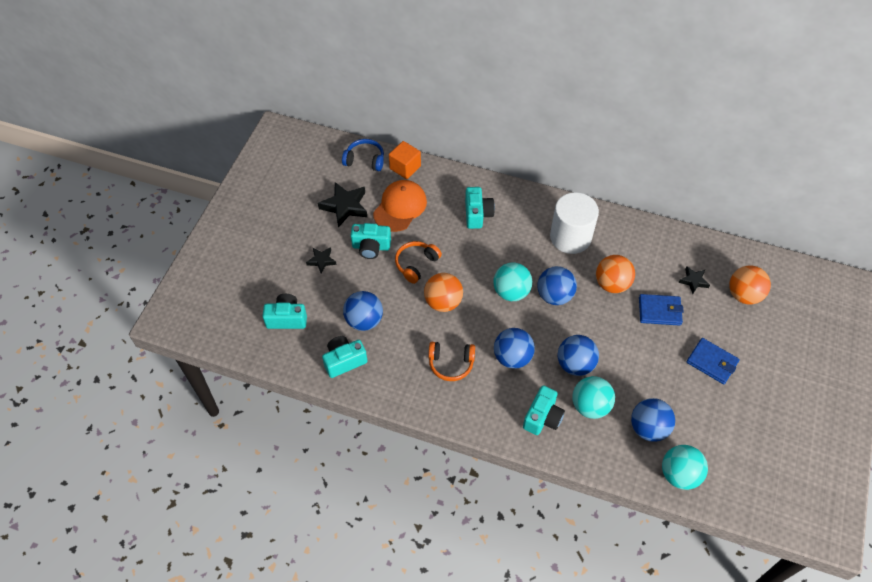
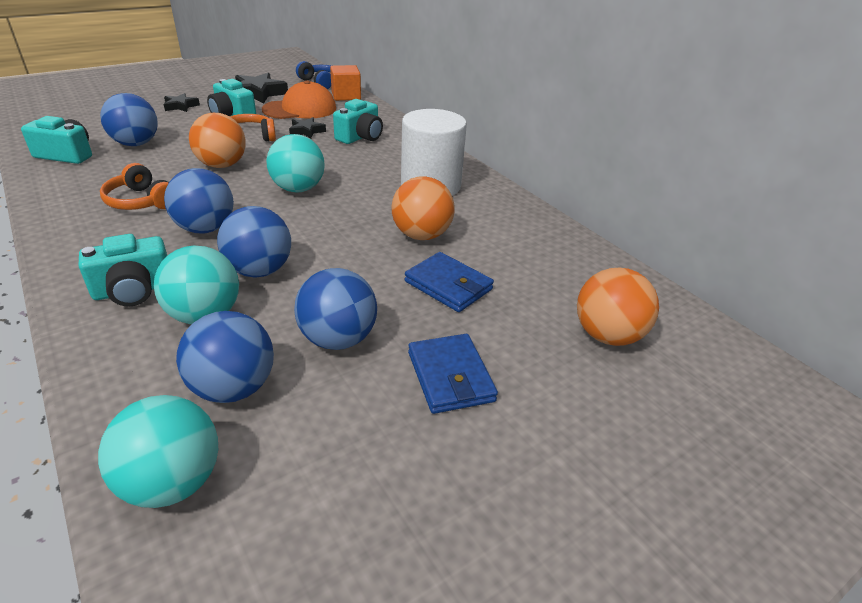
camera: 35 degrees right, 20 degrees down
(287, 318) = (87, 117): turquoise camera -> none
(554, 296) = (338, 212): blue ball -> blue ball (338, 339)
(693, 281) = (541, 284): black star -> black star (306, 131)

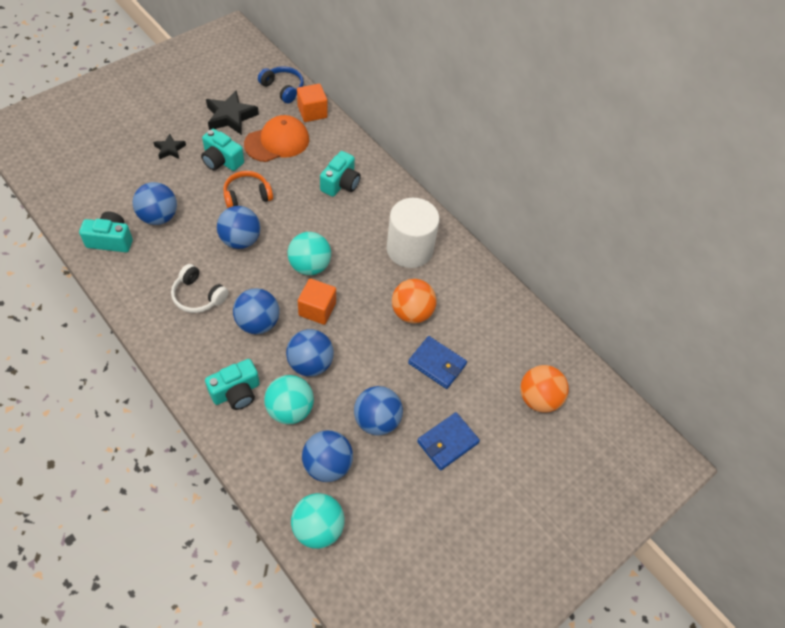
camera: 10 degrees left, 20 degrees up
(141, 201) = (198, 296): orange headphones -> white headphones
(222, 165) = (240, 240): orange ball -> blue ball
(292, 223) = (317, 309): none -> orange cube
(306, 131) = (293, 179): black star -> none
(450, 376) = (447, 442): blue wallet -> blue wallet turned 75 degrees clockwise

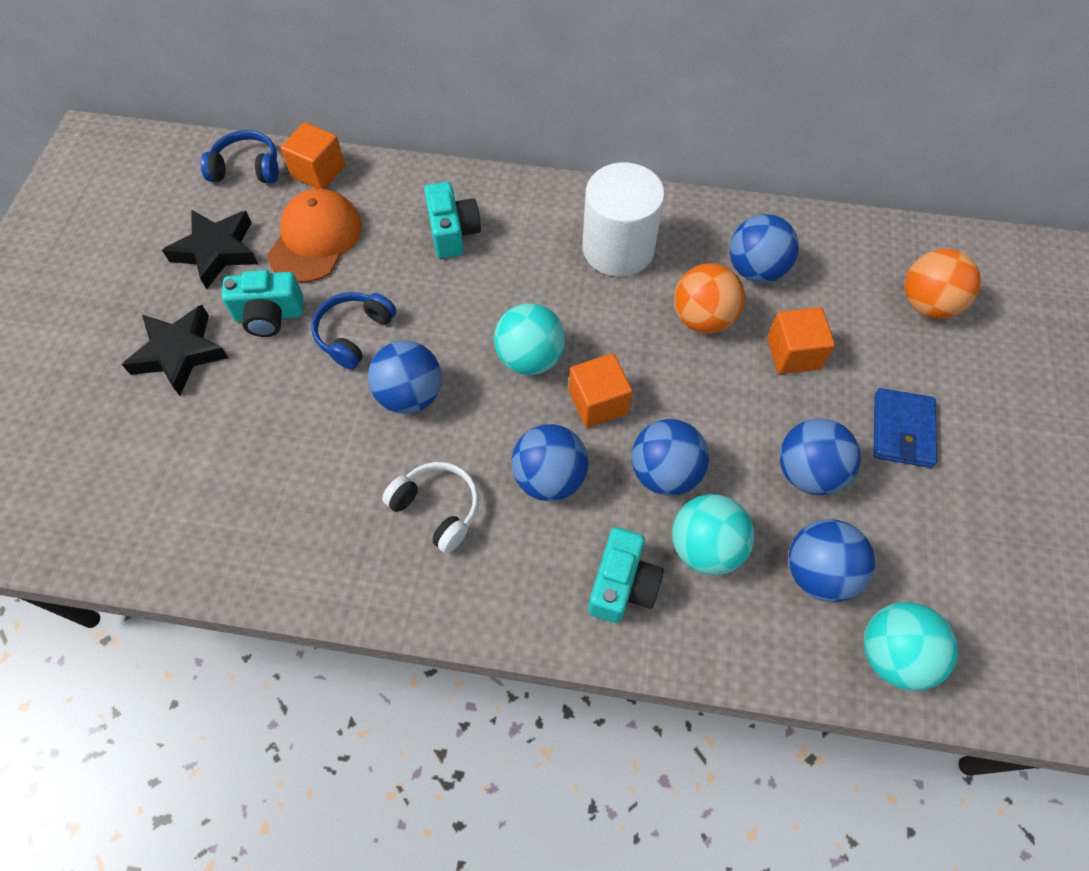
camera: 35 degrees left, 5 degrees up
(111, 240) = (234, 536): turquoise camera -> none
(159, 217) = (267, 452): blue ball -> blue ball (756, 270)
(170, 149) = (179, 353): black star -> black star, size x1.76
(198, 296) = (438, 508): white headphones -> white headphones turned 135 degrees counterclockwise
(247, 195) = (354, 334): orange headphones -> blue headphones
(437, 364) = (793, 353): blue wallet -> orange cube

